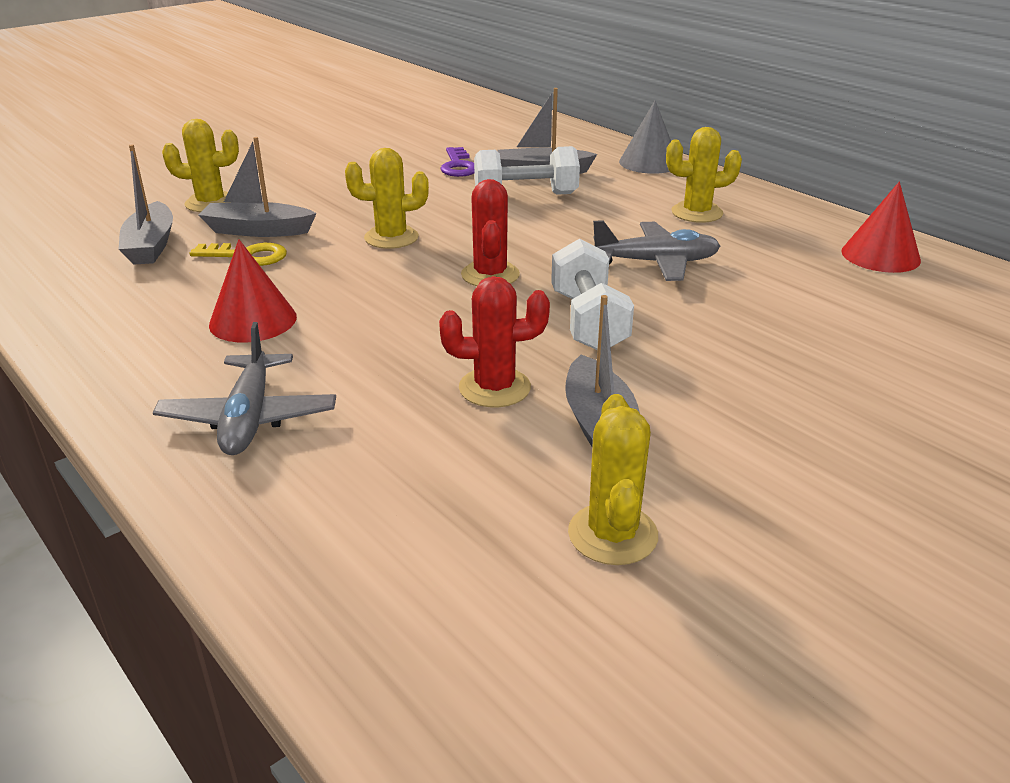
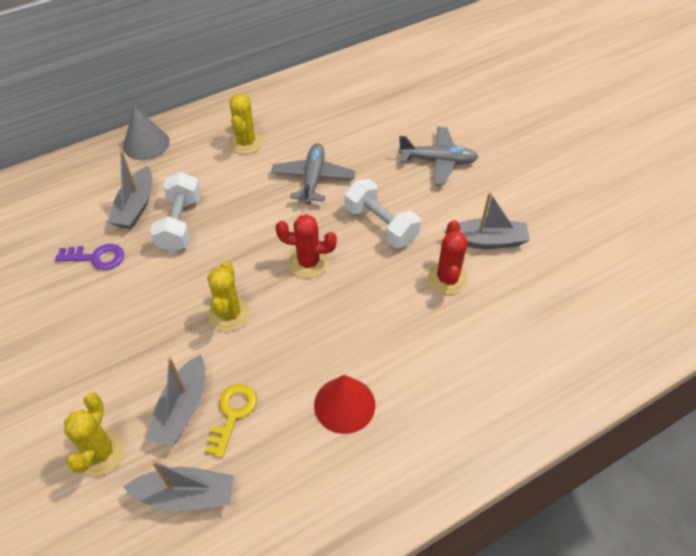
camera: 80 degrees left, 20 degrees up
(249, 418) = (467, 401): grey plane -> grey plane (438, 161)
(588, 321) = (381, 225): white dumbbell -> white dumbbell turned 45 degrees clockwise
(612, 534) = (568, 253): yellow cactus -> none
(880, 255) = (330, 87): red cone -> none

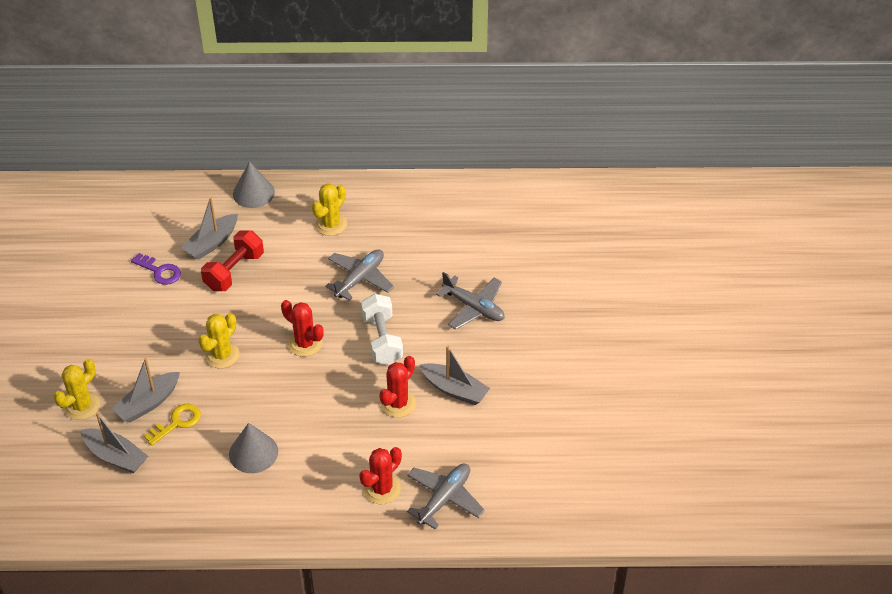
camera: 30 degrees right, 5 degrees down
(180, 224) = (234, 271): white dumbbell -> red dumbbell
(344, 404) = (253, 452): red cone -> grey cone
(507, 374) = (382, 489): none -> red cactus
(573, 352) = (444, 498): none -> grey plane

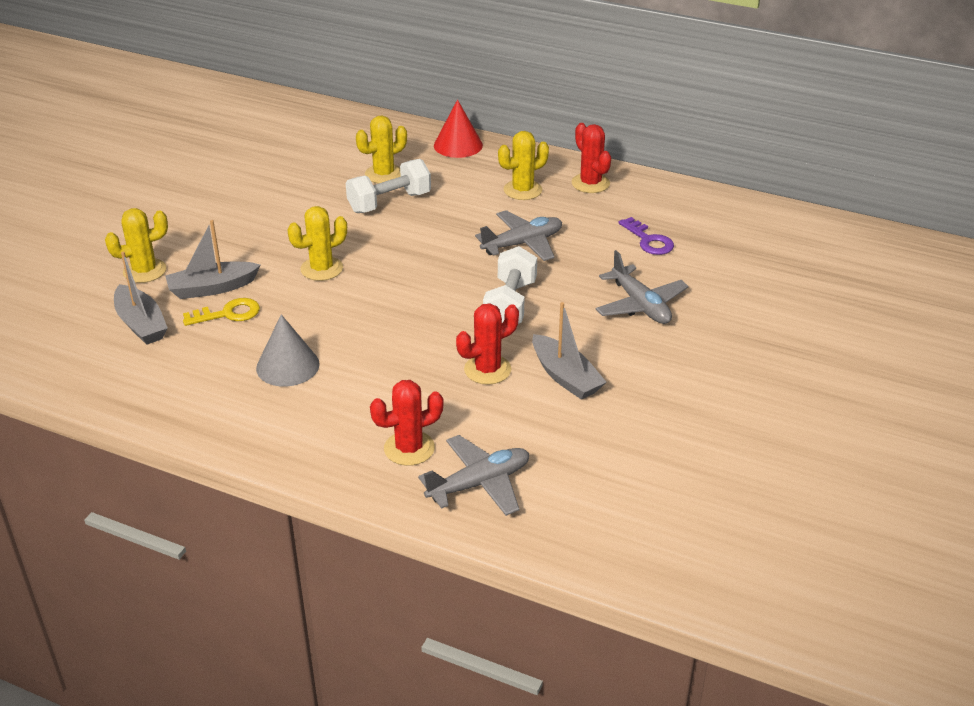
camera: 25 degrees right, 10 degrees down
(159, 271) = (313, 183): purple key -> purple key (648, 240)
(212, 243) = (384, 174): grey boat -> yellow cactus
(234, 271) = (389, 202): red dumbbell -> white dumbbell
(253, 193) = (458, 145): grey cone -> red cone
(305, 343) = (419, 284): red cactus -> red cactus (590, 183)

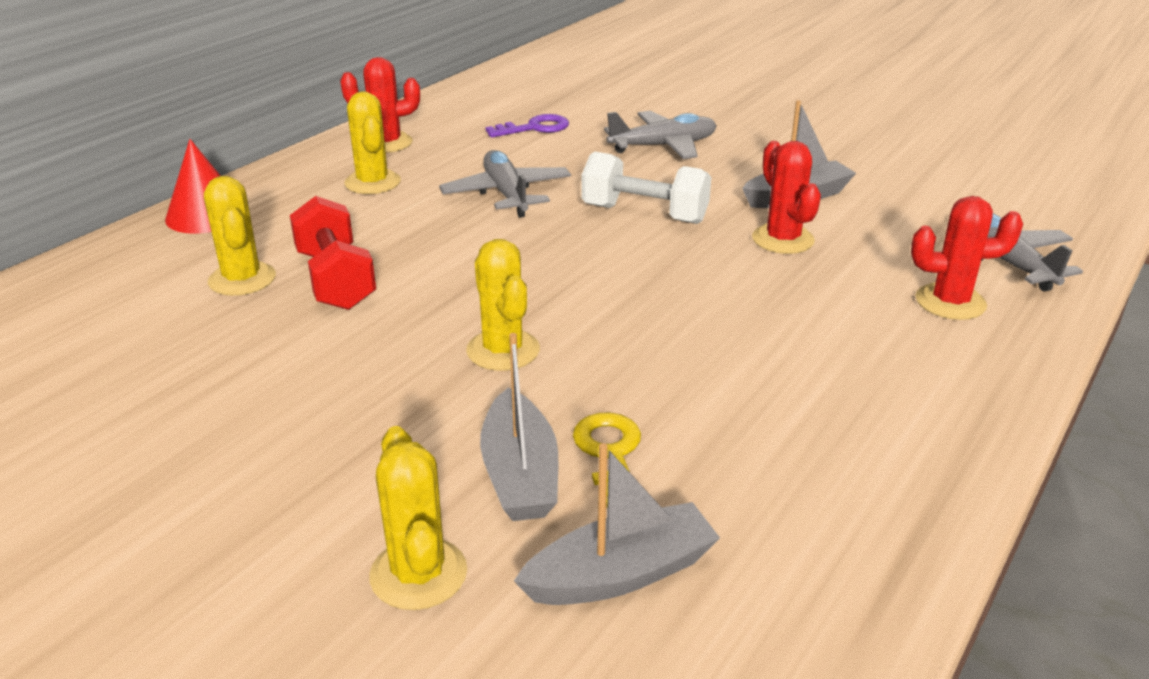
camera: 80 degrees left, 5 degrees down
(287, 366) = (770, 393): grey cone -> none
(389, 202) = (336, 280): white dumbbell -> red dumbbell
(409, 448) = (950, 302): red cactus -> red cactus turned 75 degrees counterclockwise

